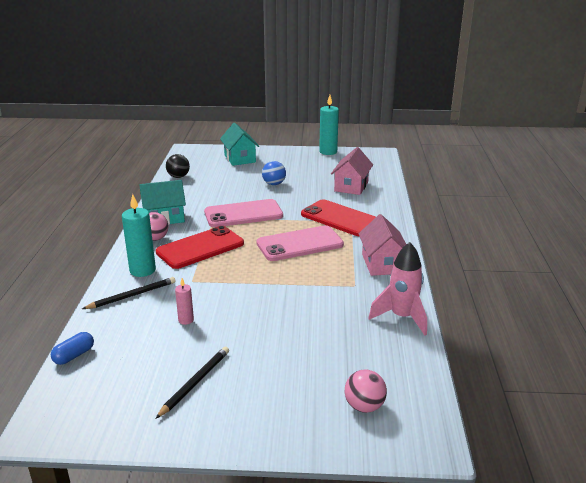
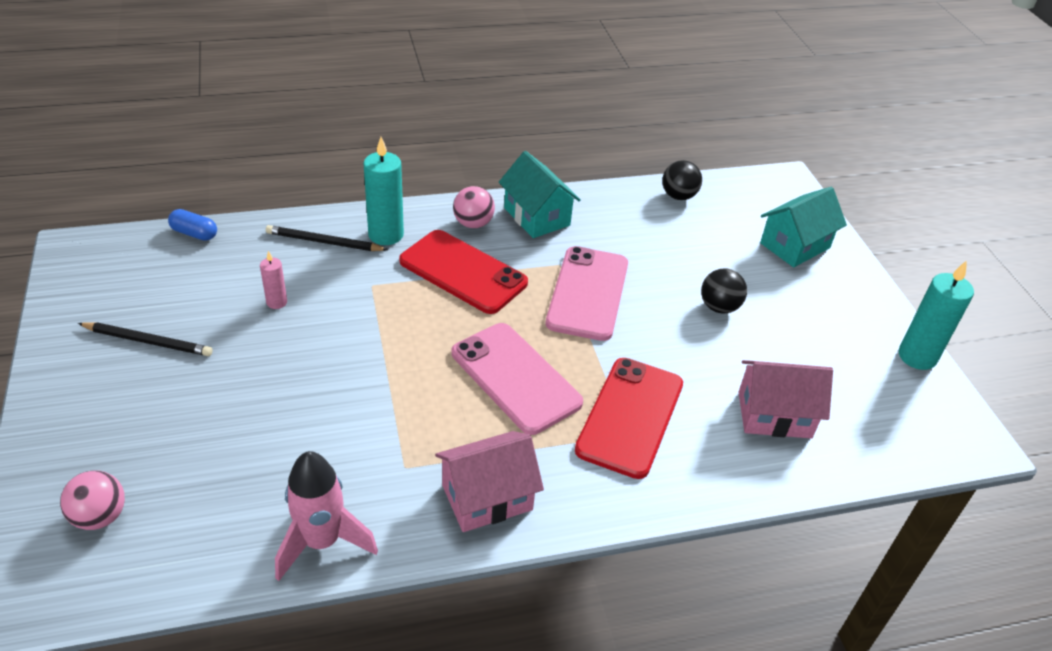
camera: 70 degrees right, 15 degrees up
(132, 295) = (324, 242): black pencil -> black pencil turned 150 degrees clockwise
(243, 214) = (588, 293): pink phone -> pink phone turned 45 degrees clockwise
(274, 184) = (719, 307): blue ball -> black ball

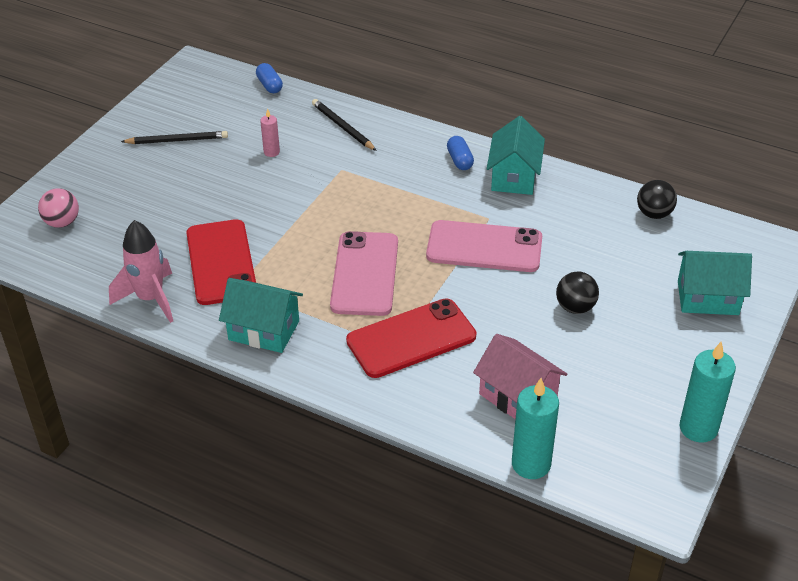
camera: 45 degrees right, 0 degrees up
(148, 341) = (177, 140): black pencil -> black pencil turned 60 degrees counterclockwise
(386, 235) = (389, 140): turquoise candle -> turquoise candle (531, 464)
(463, 272) = (412, 190): red phone -> red phone (221, 262)
(473, 223) = (459, 160): pink ball -> blue capsule
(487, 497) = (264, 330): pink house -> turquoise house
(588, 293) = (484, 247): pink phone -> pink phone turned 45 degrees clockwise

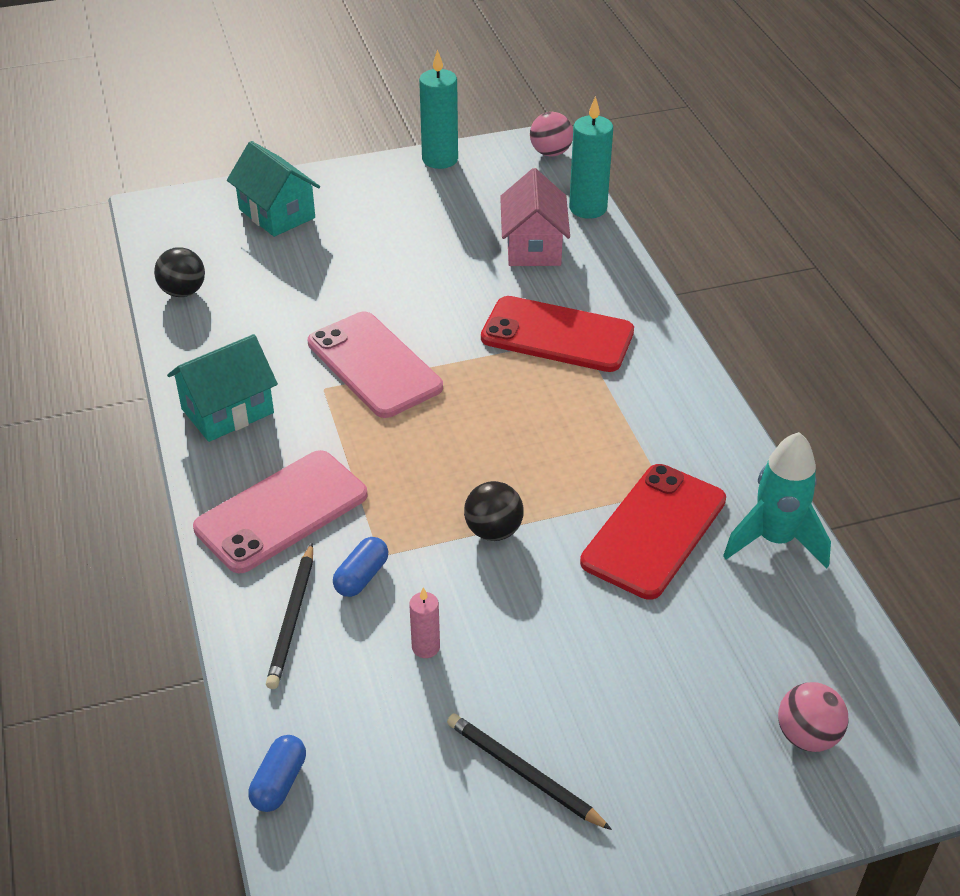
camera: 135 degrees left, 0 degrees up
(150, 299) = (775, 540): pink rocket -> turquoise rocket
(264, 330) = (685, 428): turquoise house -> none
(365, 274) = (520, 416): pink phone -> pink phone (281, 511)
(459, 160) = (244, 469): blue capsule -> blue capsule (361, 577)
(575, 307) = (385, 271): black ball -> black ball (493, 531)
(637, 505) = (550, 153): none -> pink ball

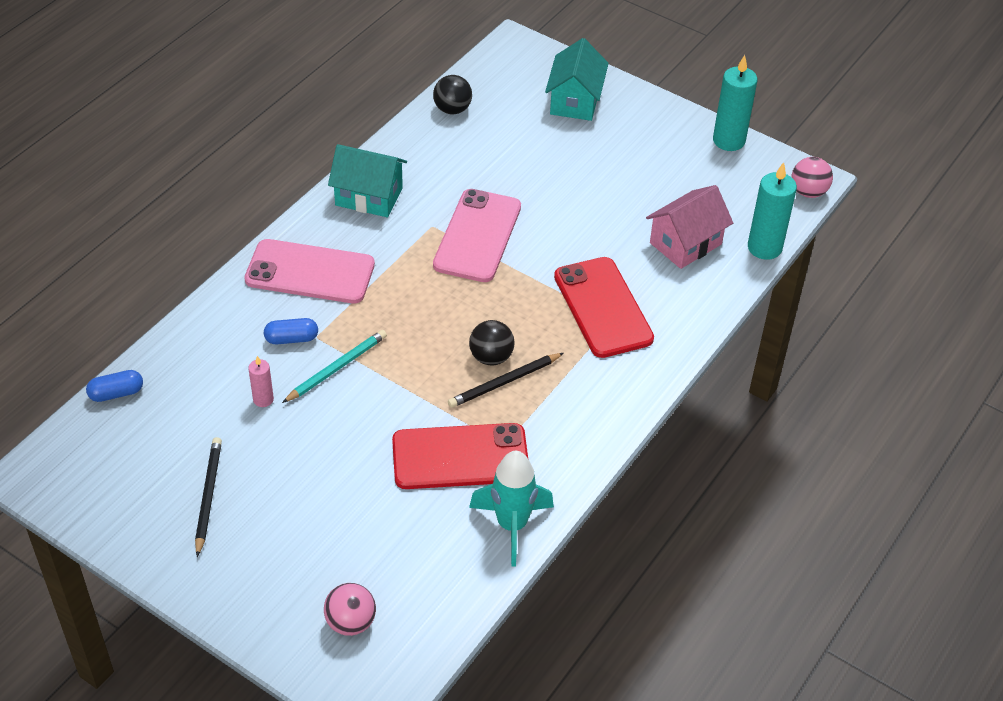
camera: 50 degrees right, 5 degrees up
(292, 619) = (233, 328): black pencil -> black pencil (504, 382)
(441, 562) = (337, 368): none -> turquoise pencil
(493, 531) = (385, 377): black ball -> black ball (491, 357)

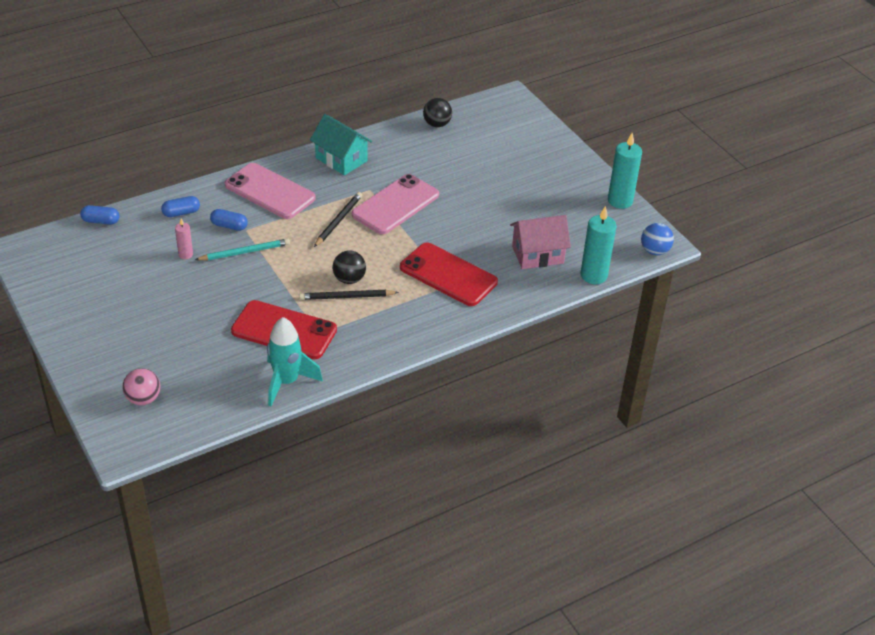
camera: 25 degrees right, 5 degrees down
(208, 496) = (111, 297): black pencil -> black pencil (338, 221)
(216, 342) = (181, 213): none -> blue capsule
(575, 101) = (526, 143): turquoise house -> none
(603, 307) = (448, 275): red phone -> red phone turned 60 degrees counterclockwise
(808, 192) = (654, 251): pink ball -> blue ball

